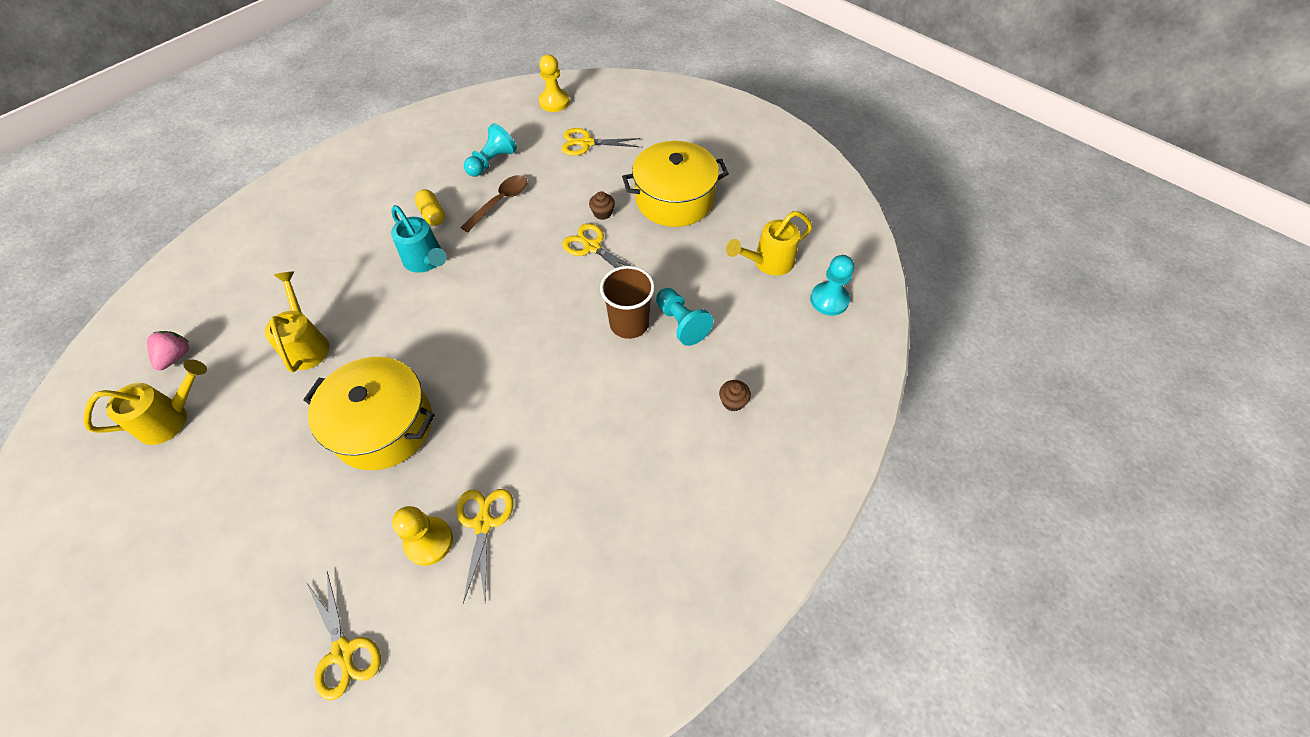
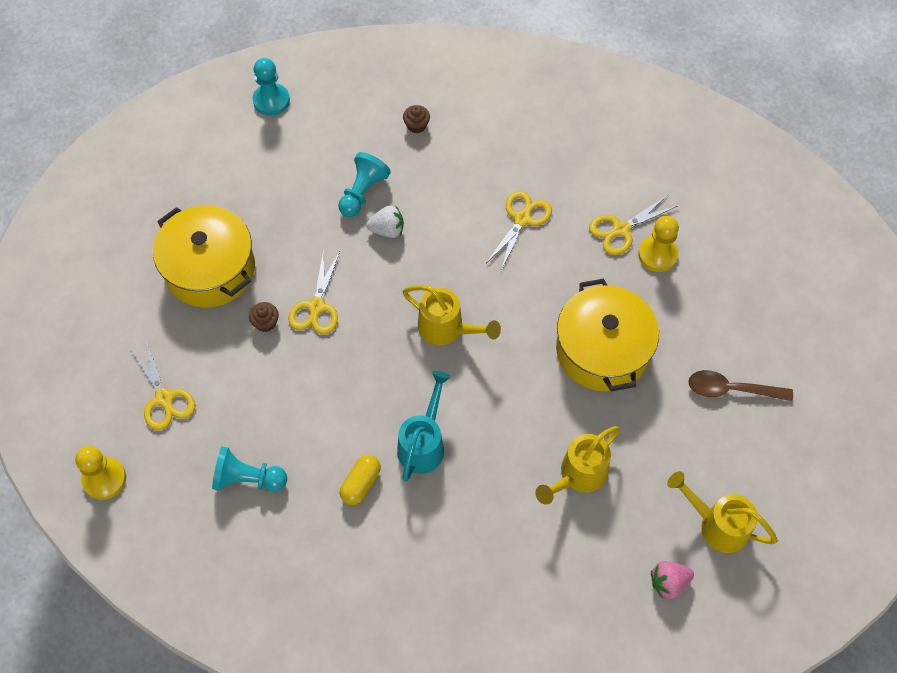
camera: 120 degrees left, 5 degrees up
(343, 651) = (755, 255): yellow scissors -> yellow scissors (522, 219)
(500, 202) = (305, 428): brown spoon -> brown spoon (731, 389)
(629, 323) = (387, 230): brown cup -> white strawberry
(768, 262) = (252, 158): yellow watering can -> yellow watering can (446, 329)

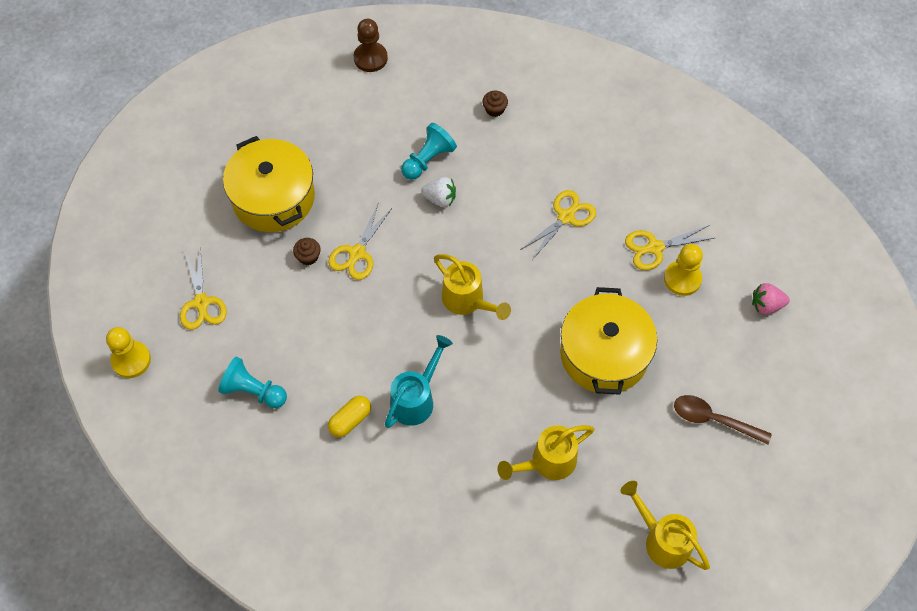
camera: 15 degrees right, 0 degrees up
(271, 100) = (370, 58): turquoise pawn -> brown pawn
(668, 583) = (601, 580): pink strawberry -> pink strawberry (766, 305)

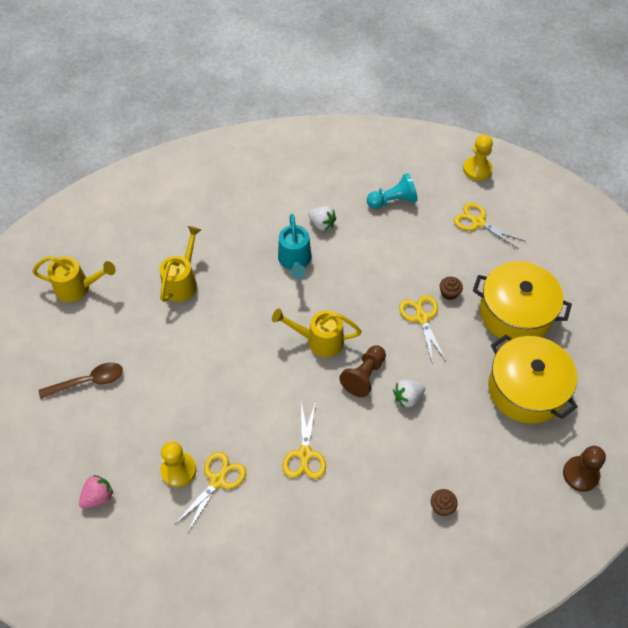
camera: 140 degrees right, 5 degrees down
(350, 420) = (322, 224): yellow capsule -> white strawberry
(428, 160) = (447, 421): turquoise pawn -> none
(458, 242) = (364, 376): none -> brown pawn
(604, 354) = (196, 372): yellow pot -> yellow pot (526, 389)

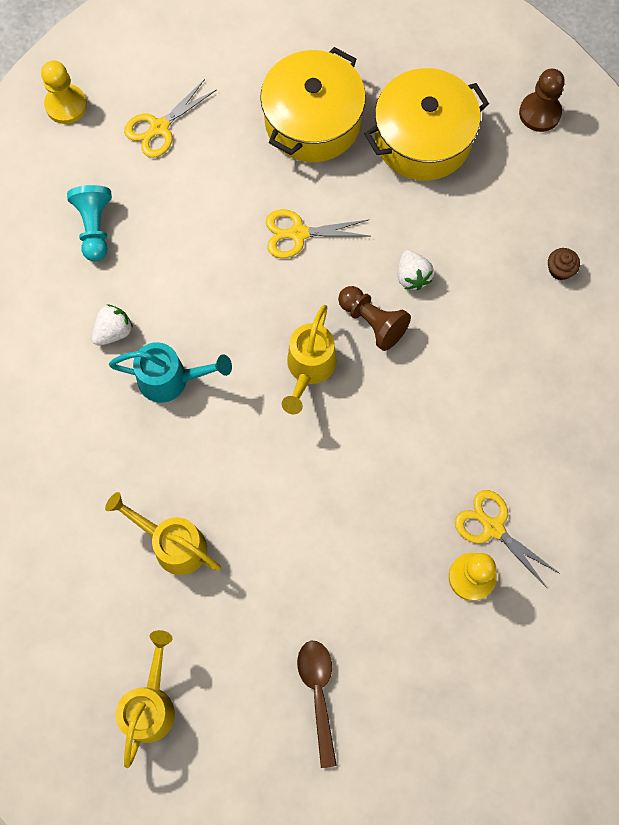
camera: 80 degrees left, 15 degrees up
(98, 497) = (495, 687): pink strawberry -> none
(305, 454) = (471, 414): yellow scissors -> none
(449, 293) = (266, 191): brown cupcake -> none

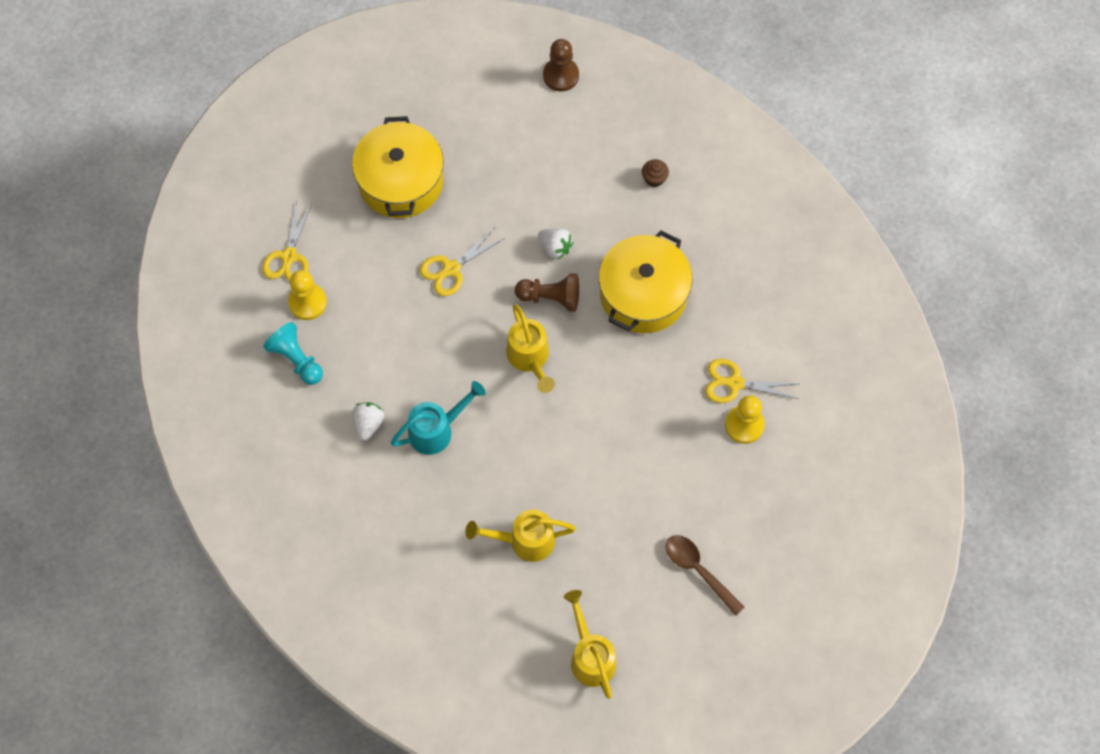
camera: 35 degrees left, 5 degrees down
(66, 105) = (204, 284): yellow pawn -> yellow pawn (307, 302)
(423, 139) = (491, 145): yellow pot -> yellow pot (643, 294)

